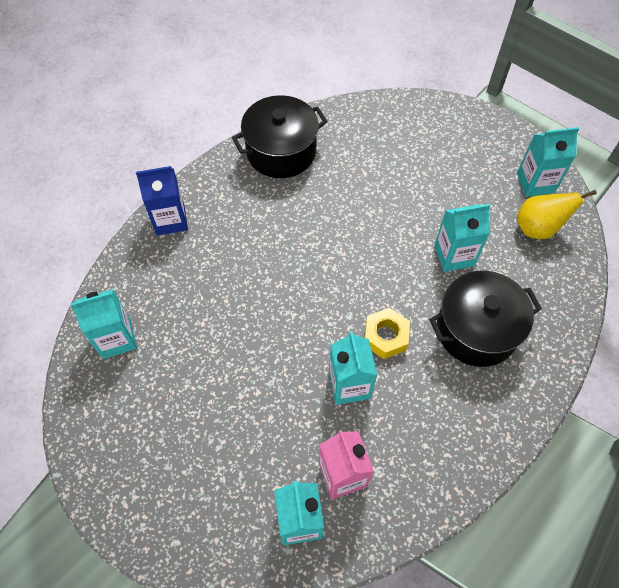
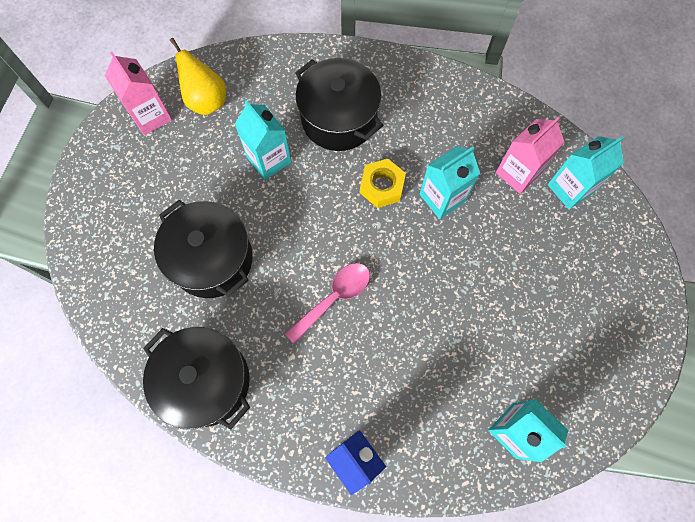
camera: 115 degrees left, 10 degrees up
(299, 255) = (334, 298): none -> pink spoon
(377, 184) = (212, 259): none -> black pot
(535, 183) = (151, 116): turquoise carton -> pink carton

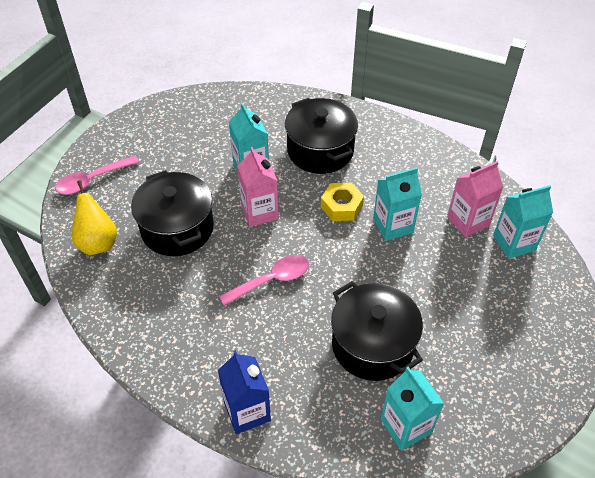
camera: 15 degrees right, 20 degrees down
(94, 220) = (92, 180): none -> pink spoon
(151, 116) = (165, 119): pink carton -> pink carton (259, 212)
(206, 100) = (214, 117): yellow pear -> yellow pear (98, 242)
(206, 381) = (138, 317): black pot -> black pot (372, 345)

